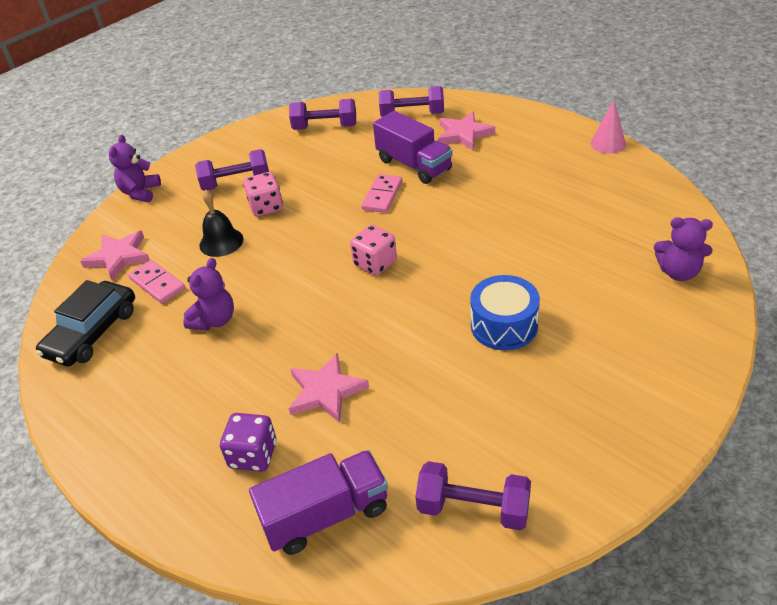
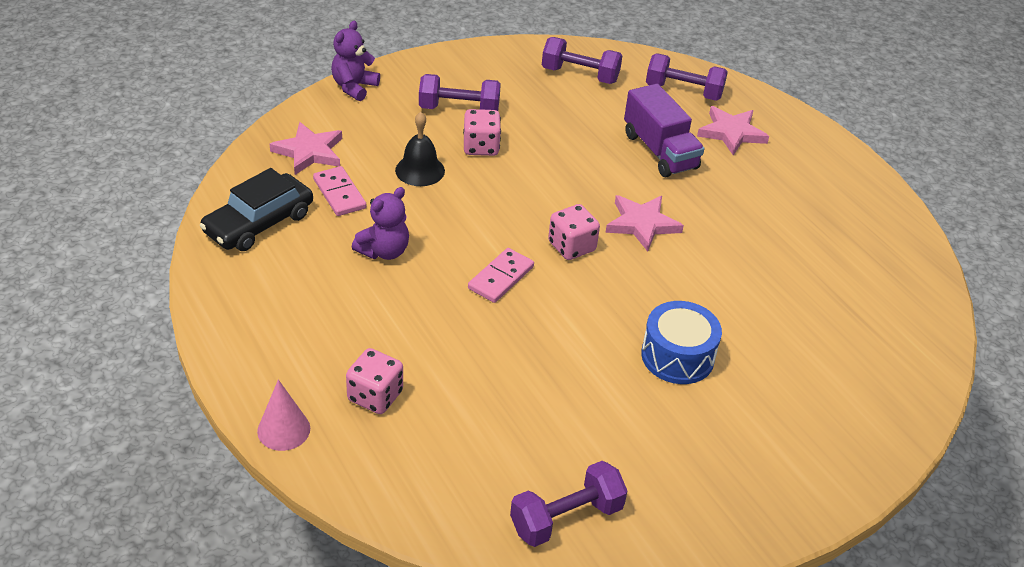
camera: 10 degrees right, 0 degrees up
(253, 455) = (375, 396): purple dice -> pink dice
(326, 391) = (468, 360): pink star -> pink star (642, 224)
(326, 515) = (423, 474): purple truck -> none
(382, 196) = (610, 175): pink domino -> pink domino (501, 278)
(473, 508) = (566, 518): purple dumbbell -> purple dumbbell turned 60 degrees counterclockwise
(608, 143) = (890, 197): pink cone -> pink cone (283, 430)
(678, 272) = (892, 364): purple teddy bear -> none

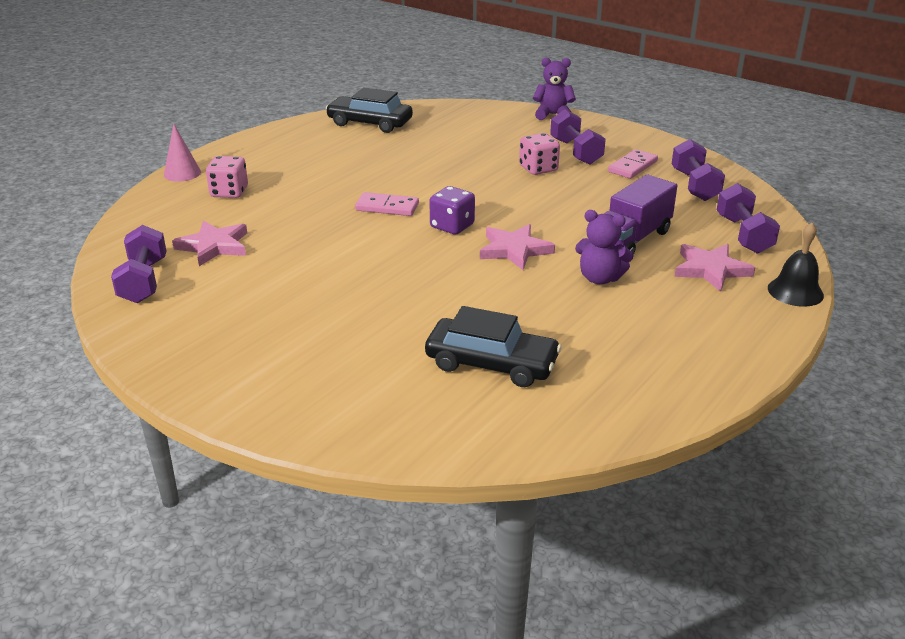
camera: 70 degrees right, 10 degrees down
(309, 152) = (460, 119): pink star -> pink star (214, 246)
(339, 194) = (425, 137): pink domino -> pink domino (633, 166)
(384, 251) = (378, 163): purple teddy bear -> purple teddy bear (600, 278)
(420, 170) = (482, 155): black bell -> black bell (795, 291)
(566, 518) = (144, 281): purple dumbbell -> purple dumbbell turned 45 degrees clockwise
(571, 246) = (452, 226): pink dice -> purple dice
(677, 356) = (354, 296): blue drum -> none
(825, 305) = (491, 363): none -> black car

